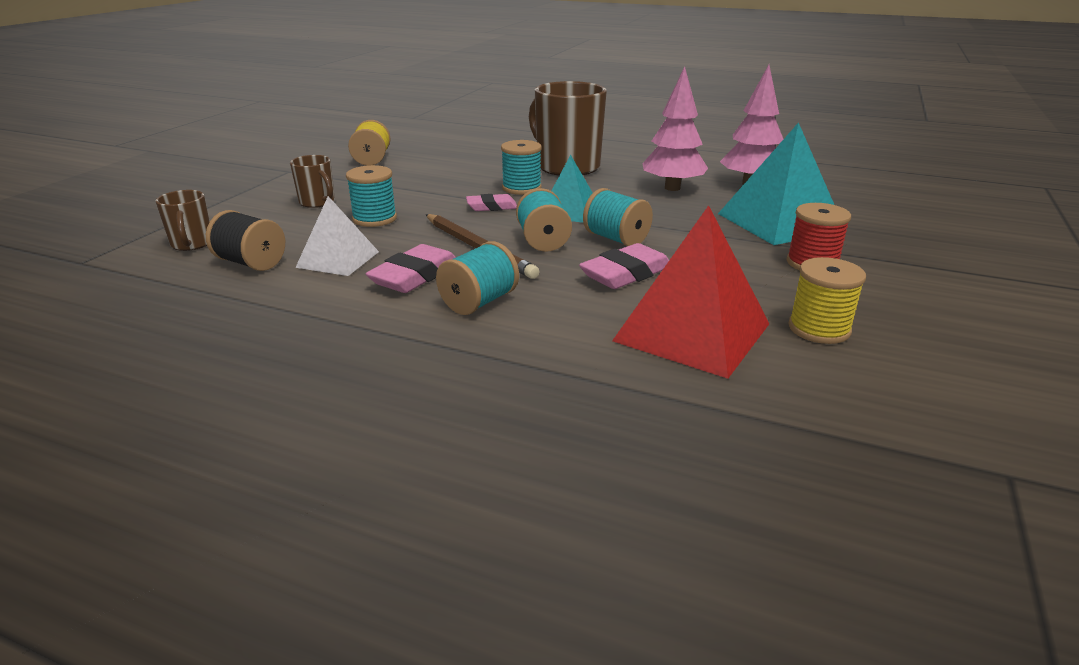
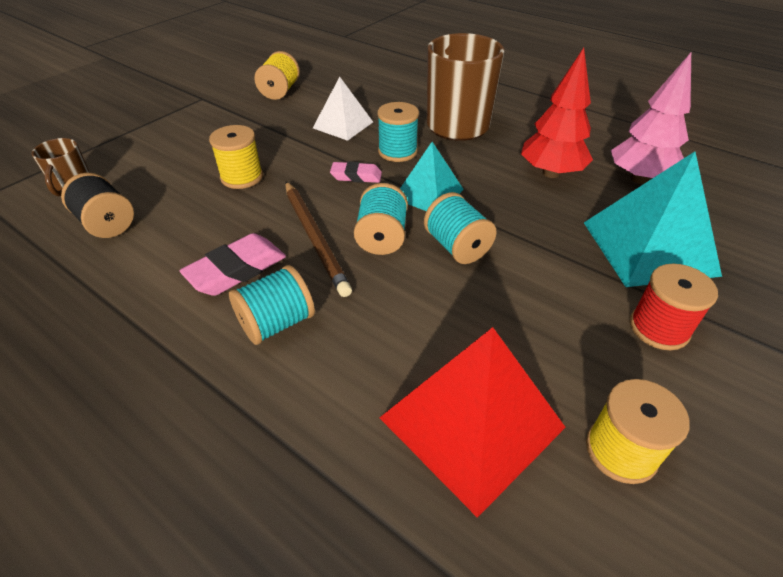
camera: 15 degrees right, 15 degrees up
(318, 202) = (204, 146): brown mug -> none
(338, 259) = (181, 231): white pyramid -> white pyramid (343, 125)
(374, 219) = (242, 177): turquoise spool -> yellow spool
(626, 274) = (442, 306): pink eraser -> none
(672, 188) = (551, 173): pink tree -> red tree

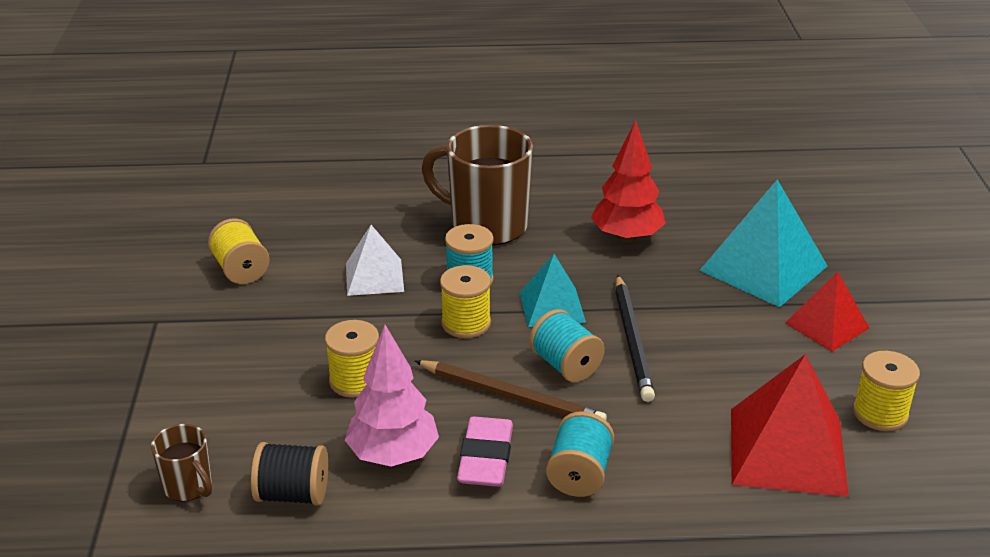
camera: 40 degrees left, 10 degrees down
(356, 176) = (466, 323): pink eraser -> yellow spool
(457, 247) = (632, 340): turquoise spool -> black pencil
(639, 179) = (697, 209): pink tree -> pink tree (393, 455)
(659, 328) = (827, 325): red spool -> red pyramid

